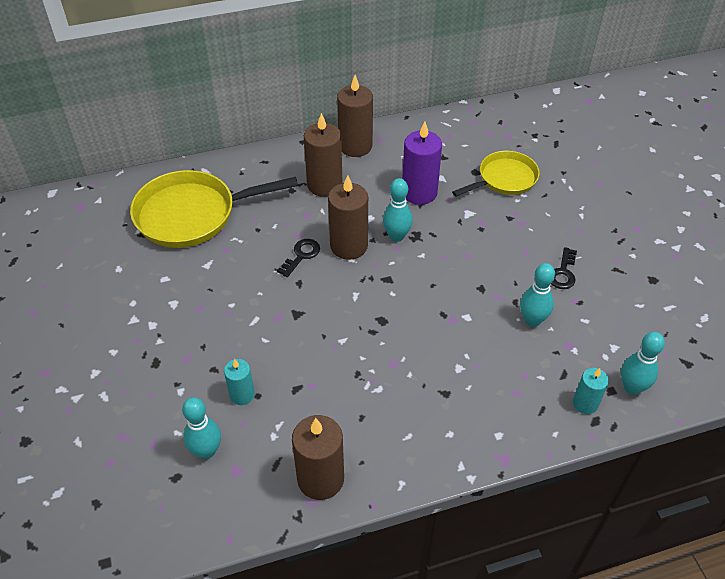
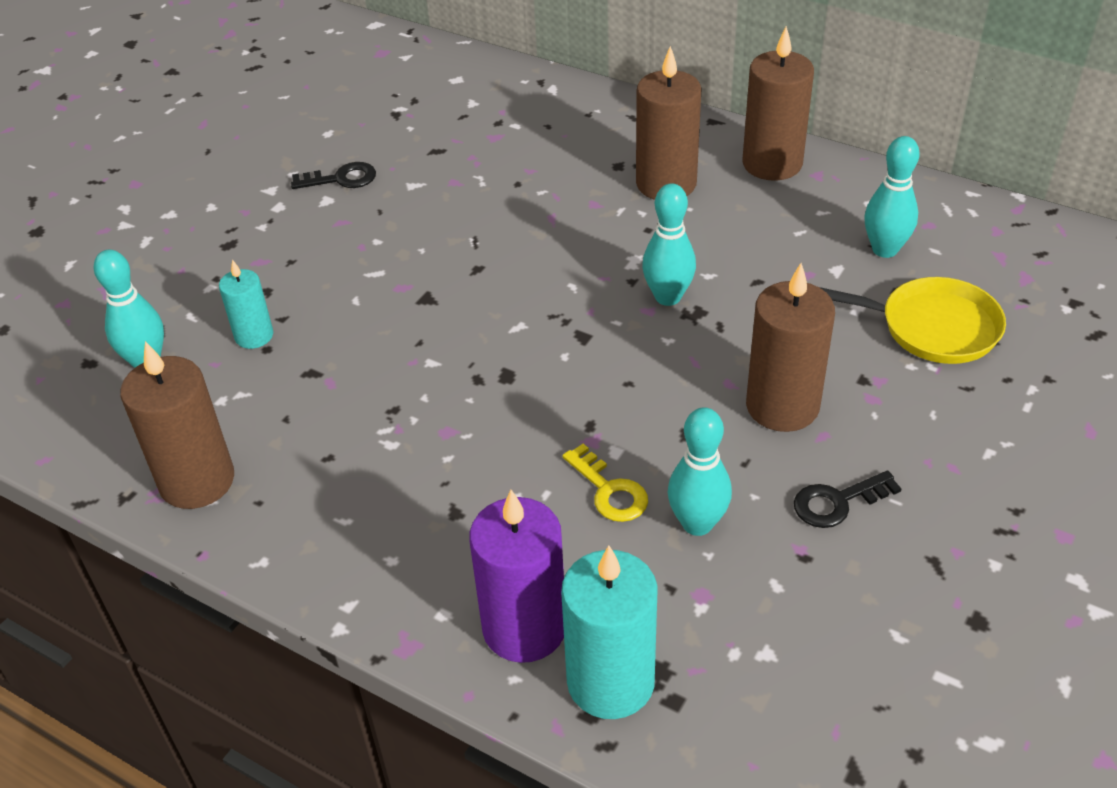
camera: 50 degrees right, 5 degrees down
(192, 214) = (473, 125): yellow pan -> none
(301, 255) = (523, 242): black key -> black key (341, 179)
(349, 246) = (592, 268): brown candle -> brown candle (782, 406)
(419, 193) = (776, 267): purple candle -> purple candle (524, 628)
(487, 334) = (609, 491): none -> yellow key
(585, 403) = (610, 682): turquoise candle -> turquoise candle, size x1.75
(632, 387) = (711, 724): turquoise bowling pin -> turquoise bowling pin (885, 249)

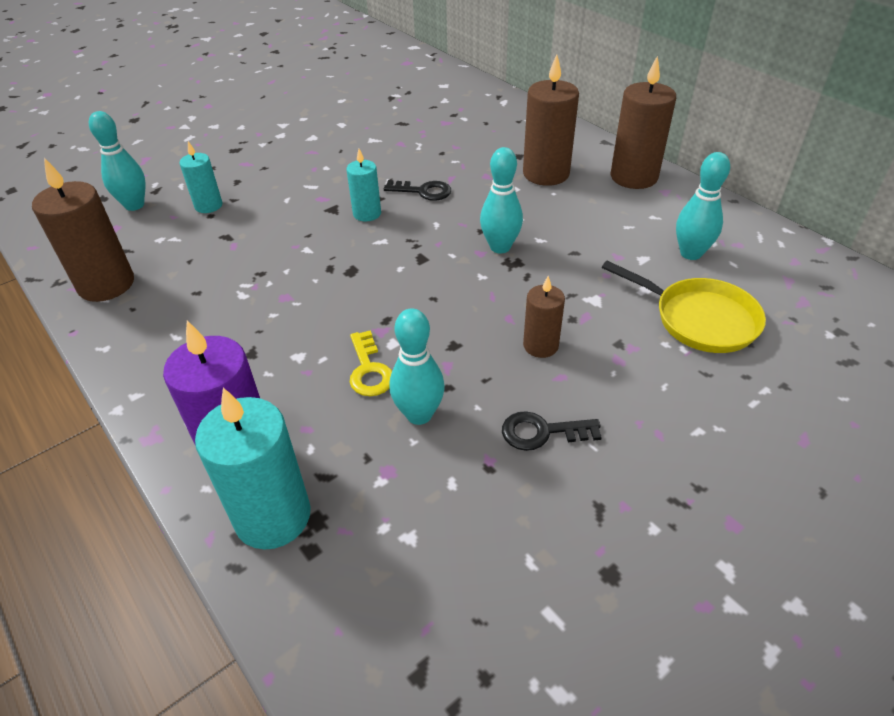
camera: 20 degrees right, 0 degrees up
(341, 179) = (330, 127): black key -> black key (423, 191)
(476, 294) = (367, 213): none -> turquoise candle
(782, 406) = (540, 345): brown candle -> brown candle, size x0.57

